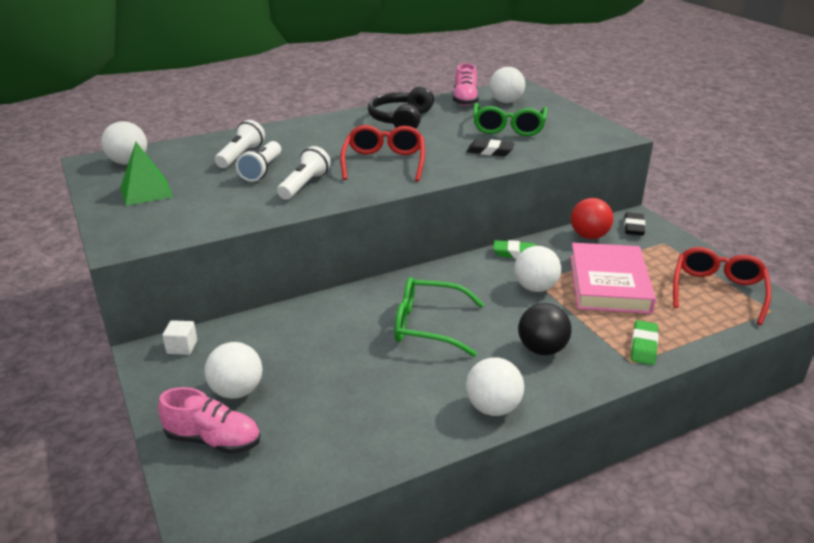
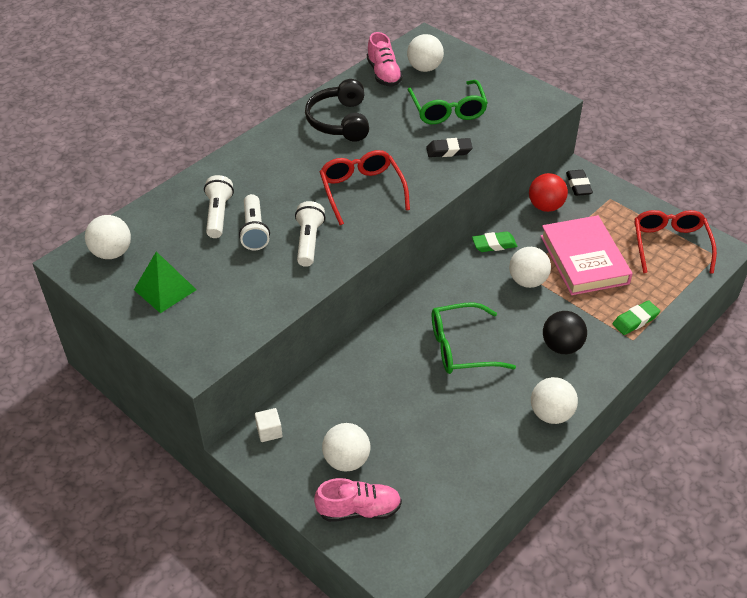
camera: 20 degrees left, 15 degrees up
(643, 346) = (635, 320): green eraser -> green eraser turned 60 degrees clockwise

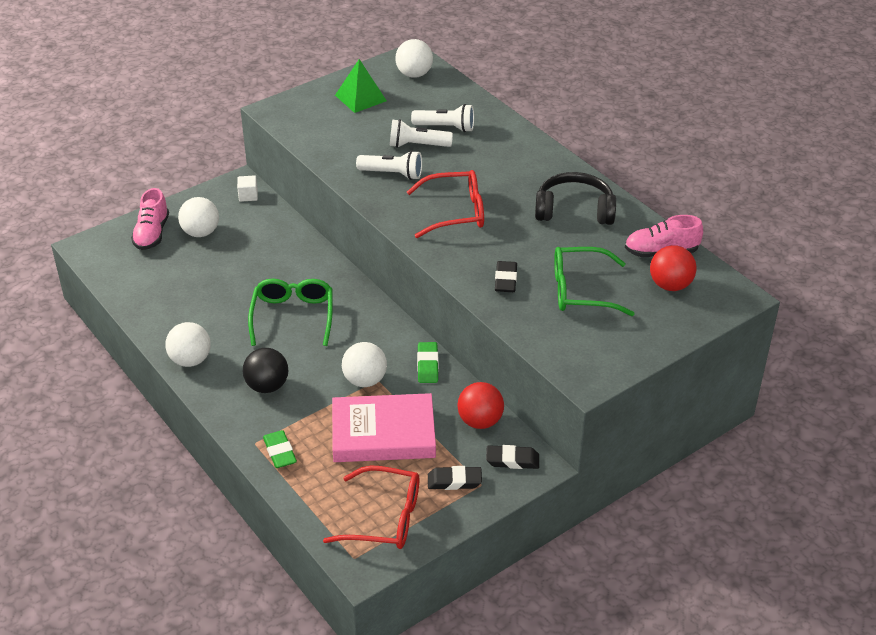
camera: 100 degrees right, 5 degrees down
(424, 68) = (670, 285): white ball -> red ball
(614, 213) = (454, 481): none -> black eraser

